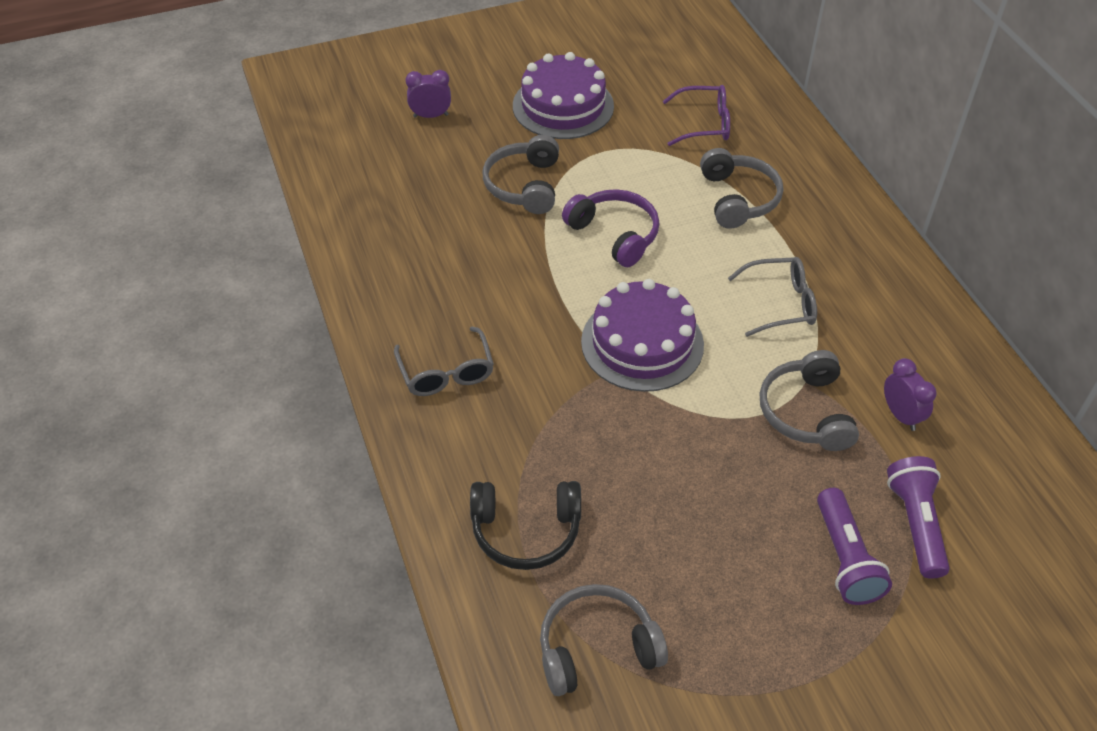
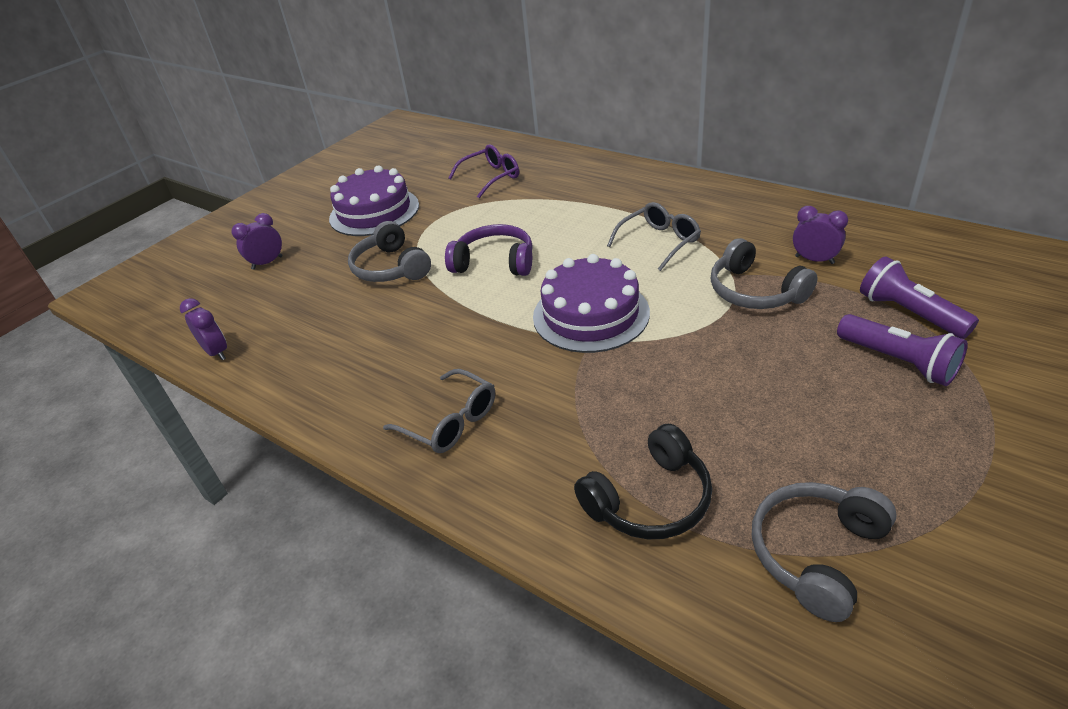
camera: 30 degrees left, 10 degrees down
(331, 193) = (217, 352): none -> purple clock
(738, 198) = (560, 203): grey headphones -> none

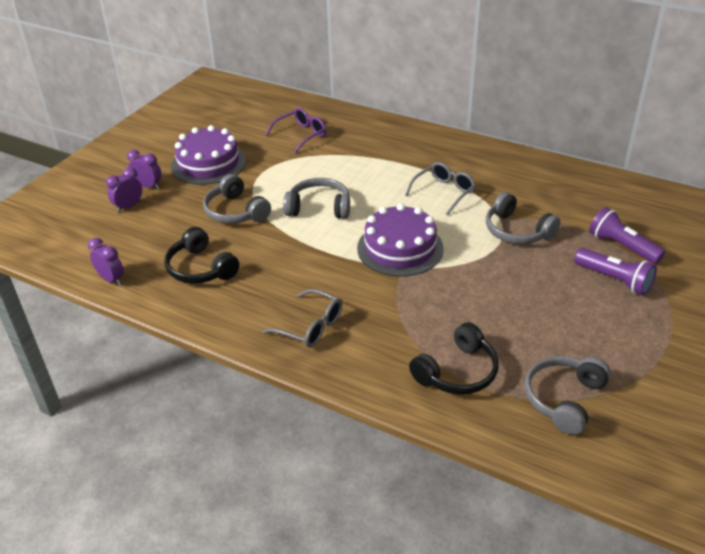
camera: 10 degrees left, 0 degrees up
(329, 339) = (201, 268): none -> black headphones
(494, 262) = (319, 208): purple headphones -> grey headphones
(814, 260) = (557, 207): purple clock -> purple clock (148, 186)

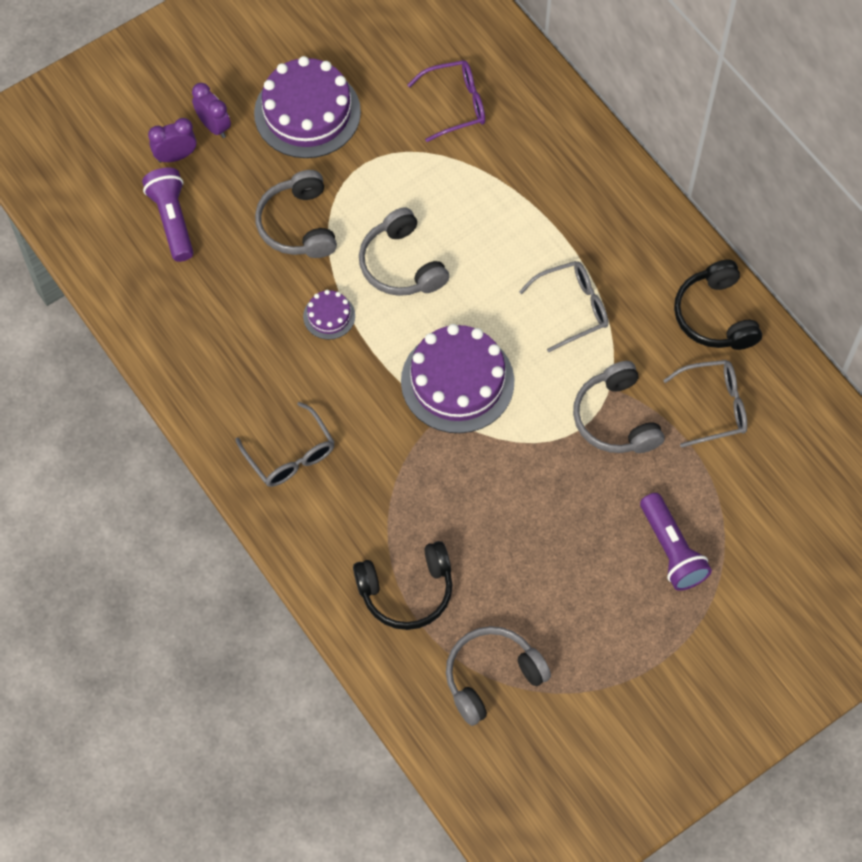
camera: 25 degrees right, 25 degrees up
(111, 279) = (110, 279): purple clock -> none
(201, 268) = (214, 307): black headphones -> black headphones (715, 316)
(287, 246) = (329, 316): none -> purple cake
(319, 208) = (401, 264): grey headphones -> grey headphones turned 150 degrees counterclockwise
(570, 206) = (714, 407): none -> grey glasses
(622, 246) = (723, 504): purple flashlight -> purple flashlight (172, 220)

